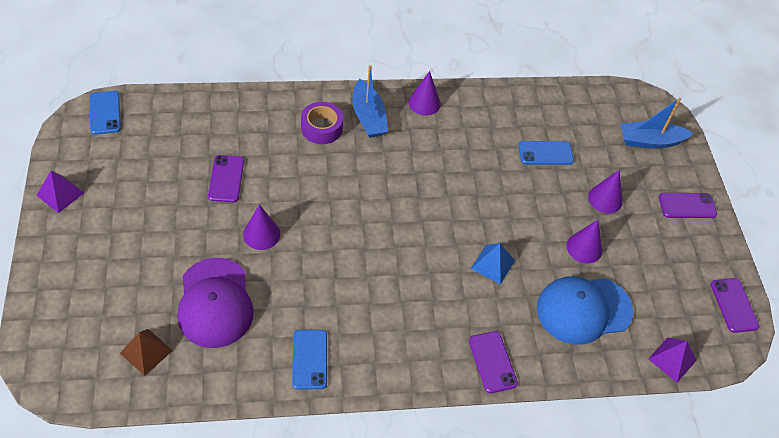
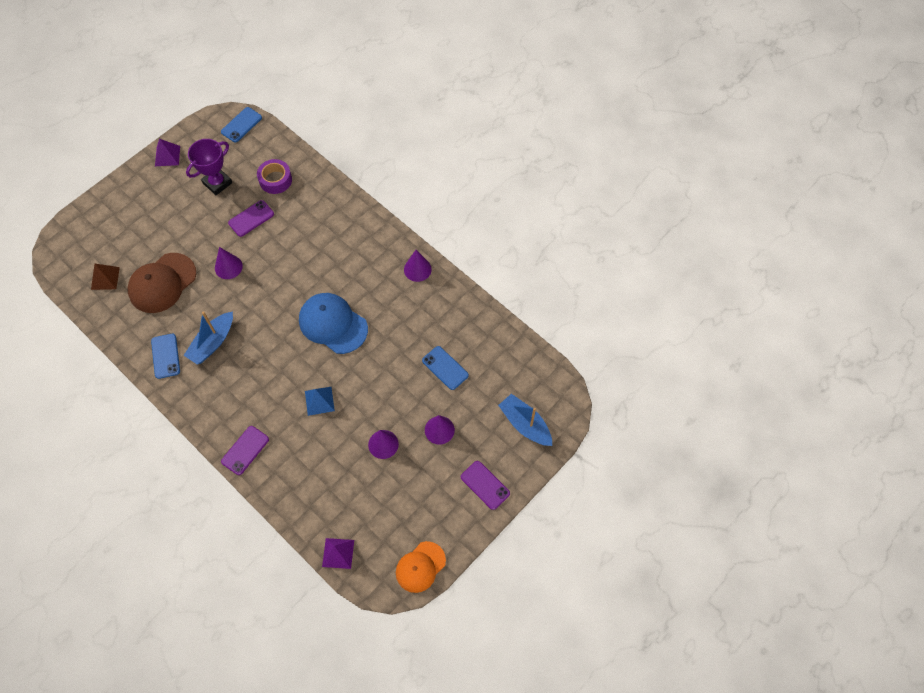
camera: 55 degrees right, 10 degrees up
(149, 176) = (217, 183): none -> purple trophy
(215, 303) = (162, 283): purple cap -> brown cap
(309, 359) = (165, 356): blue phone -> blue phone turned 60 degrees counterclockwise
(321, 128) = (338, 232): purple tape -> purple tape (275, 180)
(368, 117) = (373, 249): blue boat -> blue boat (212, 342)
(583, 310) = (331, 476): blue cap -> blue cap (333, 324)
(734, 305) = (420, 567): purple phone -> orange cap

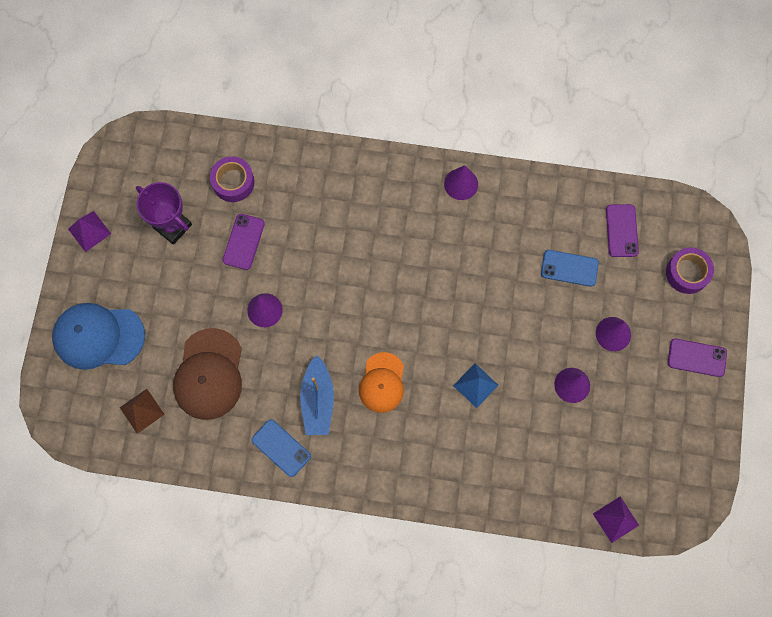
camera: 35 degrees left, 10 degrees up
(217, 183) = (172, 226): purple trophy -> purple trophy turned 60 degrees counterclockwise
(241, 125) = (142, 143): blue phone -> none
(245, 450) = (444, 485): purple phone -> purple phone (621, 230)
(333, 324) = (423, 298): blue cap -> blue cap (98, 336)
(420, 567) = (700, 477): orange cap -> orange cap (382, 383)
(525, 424) = (687, 273): blue boat -> purple tape

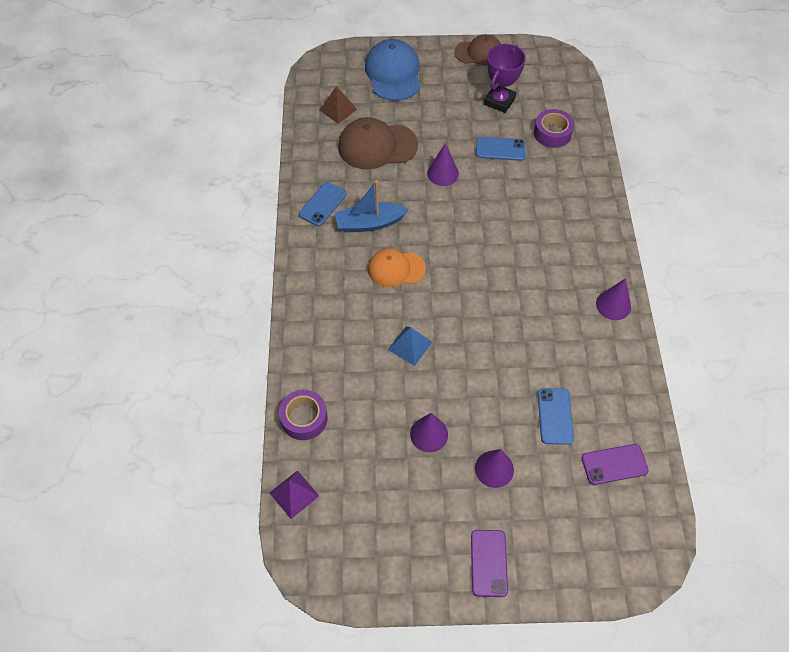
camera: 80 degrees right, 15 degrees down
(89, 231) = (479, 52): purple pyramid -> brown cap
(243, 242) = (500, 149): purple phone -> blue phone
(687, 273) = (586, 542): purple tape -> purple tape (304, 418)

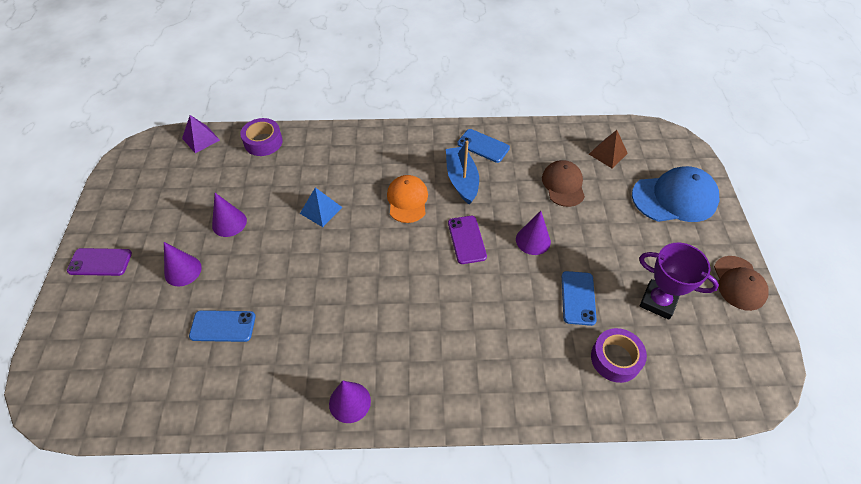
camera: 90 degrees right, 5 degrees down
(377, 146) = (563, 185): brown cap -> brown cap, size x0.66
(614, 464) = (156, 377): purple phone -> purple phone (466, 240)

